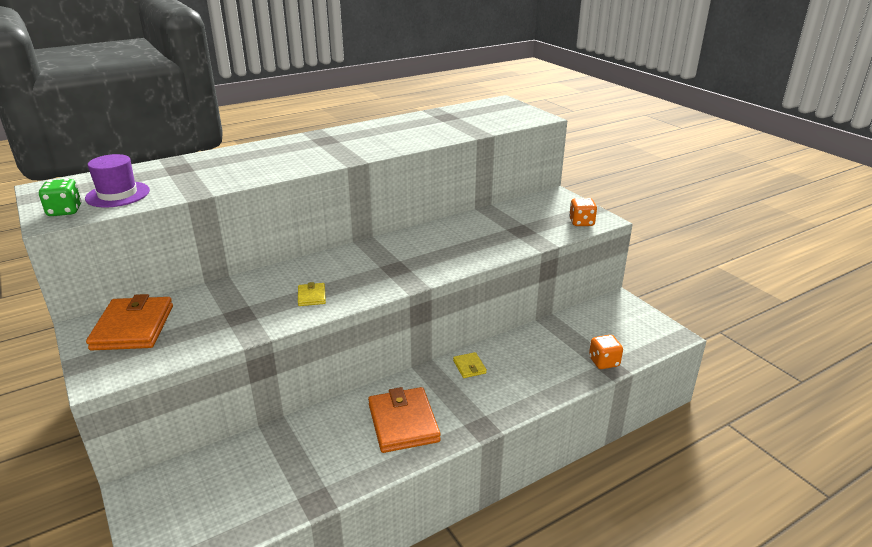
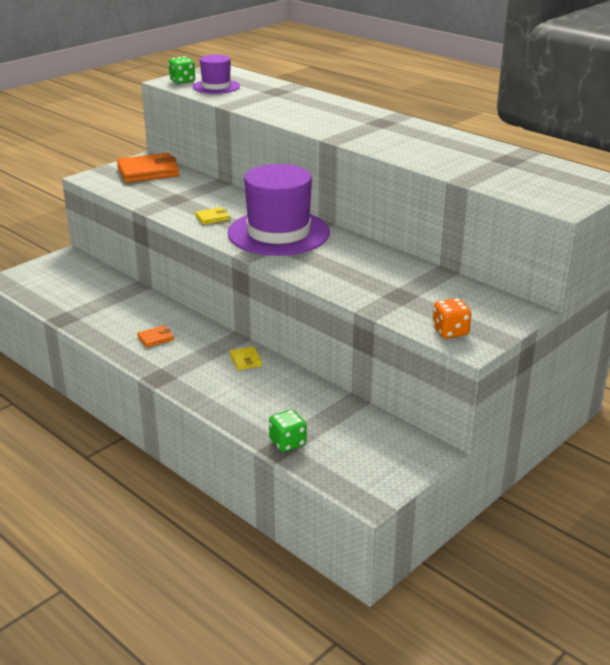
camera: 75 degrees right, 0 degrees up
(375, 264) = (278, 233): none -> purple hat
(403, 423) = (155, 338): orange wallet -> orange wallet, size x0.47
(469, 367) = (246, 360): yellow wallet -> yellow wallet turned 75 degrees counterclockwise
(604, 362) = (287, 443): orange dice -> green dice

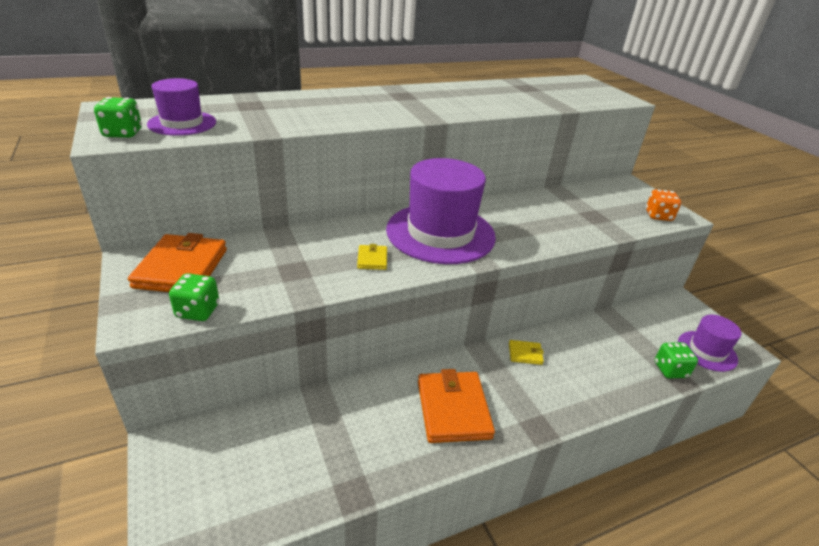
camera: 70 degrees left, 5 degrees up
(111, 187) = (198, 311): none -> green dice
(155, 338) = (453, 409): orange wallet -> orange wallet, size x2.12
(342, 468) = (707, 351): none -> purple hat

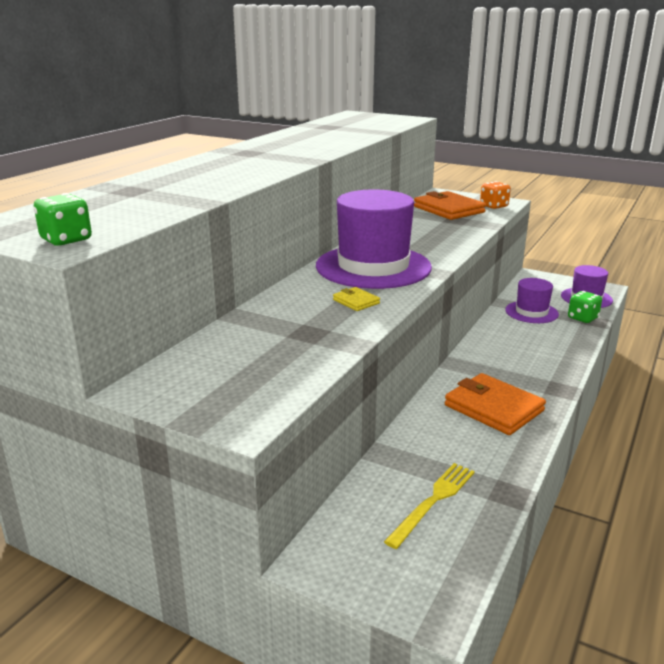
camera: 35 degrees left, 10 degrees down
(181, 268) = (203, 373): orange wallet -> orange wallet (448, 209)
(182, 123) = (105, 218): purple hat -> purple hat (531, 312)
(198, 311) = (285, 391): green dice -> none
(293, 458) = (433, 501): none -> yellow fork
(525, 354) = (487, 351): yellow wallet -> none

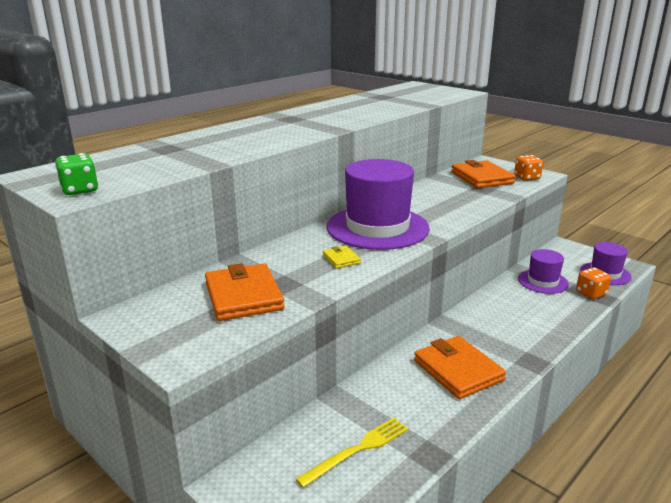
camera: 15 degrees right, 0 degrees up
(272, 350) = (243, 296): none -> orange wallet
(582, 318) = (591, 293): green dice -> orange dice

